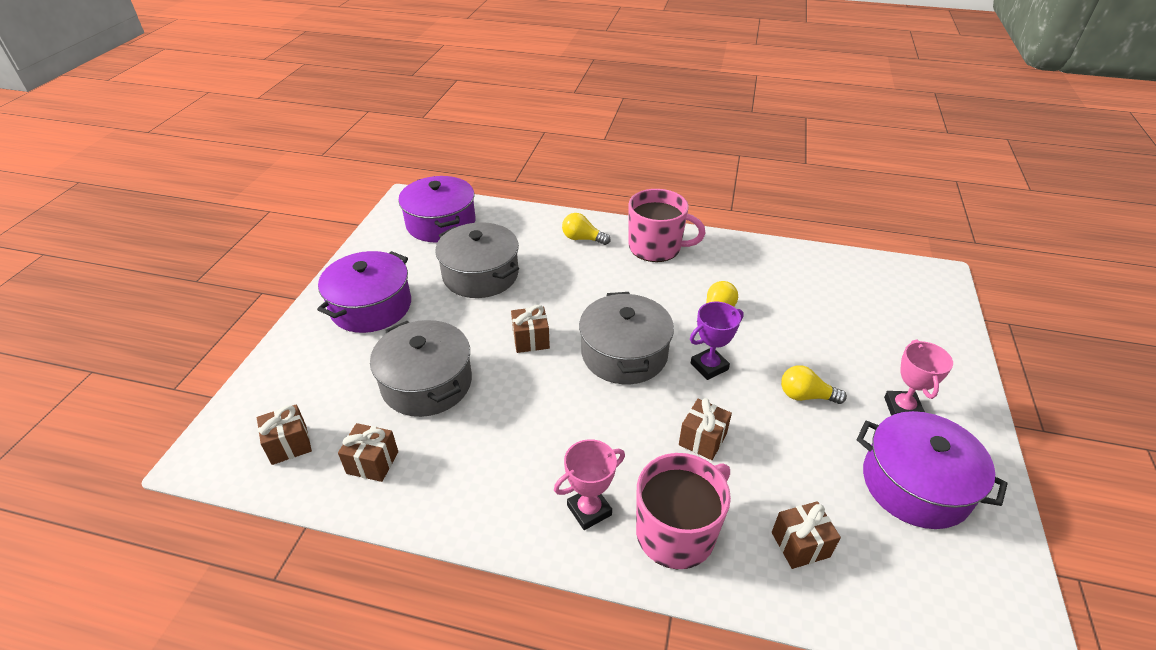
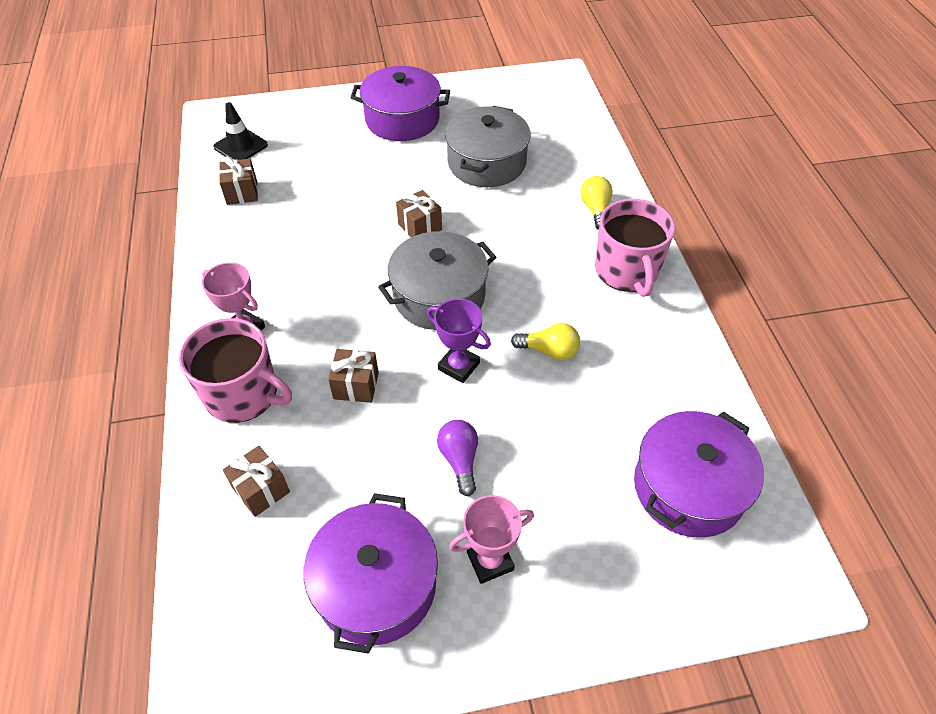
camera: 65 degrees right, 10 degrees up
(289, 444) = (240, 146): brown gift -> black traffic cone
(427, 383) = (333, 186): grey pot -> none
(441, 223) = (542, 109): purple pot -> purple pot (688, 487)
(805, 396) = (460, 460): yellow light bulb -> purple light bulb

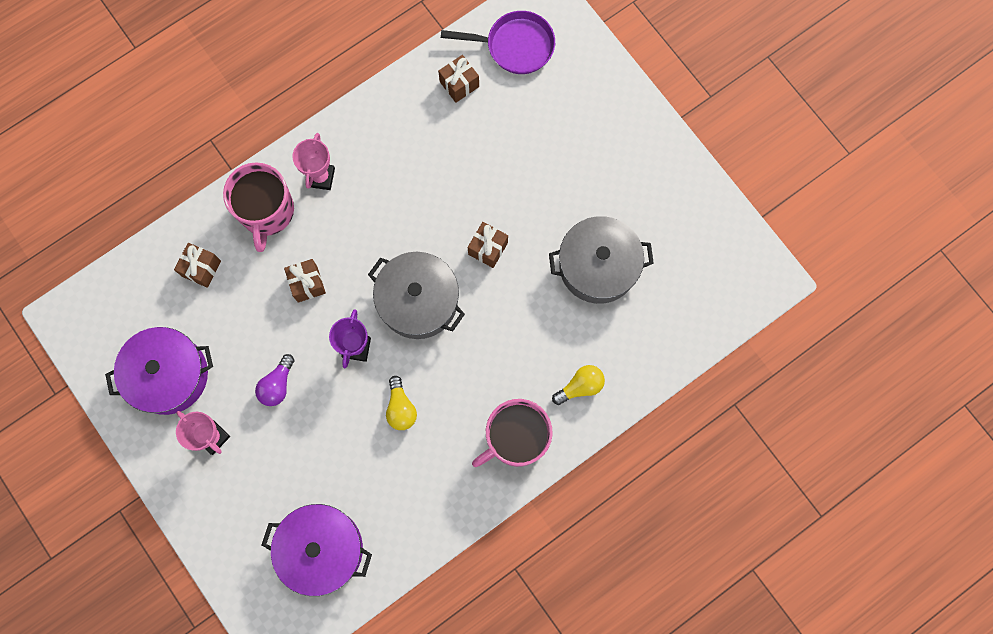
camera: 65 degrees right, 25 degrees up
(240, 146) = (515, 46): black traffic cone -> purple pan
(402, 119) = (622, 162): purple pot -> none
(460, 460) = (277, 385): purple light bulb -> purple light bulb turned 150 degrees clockwise

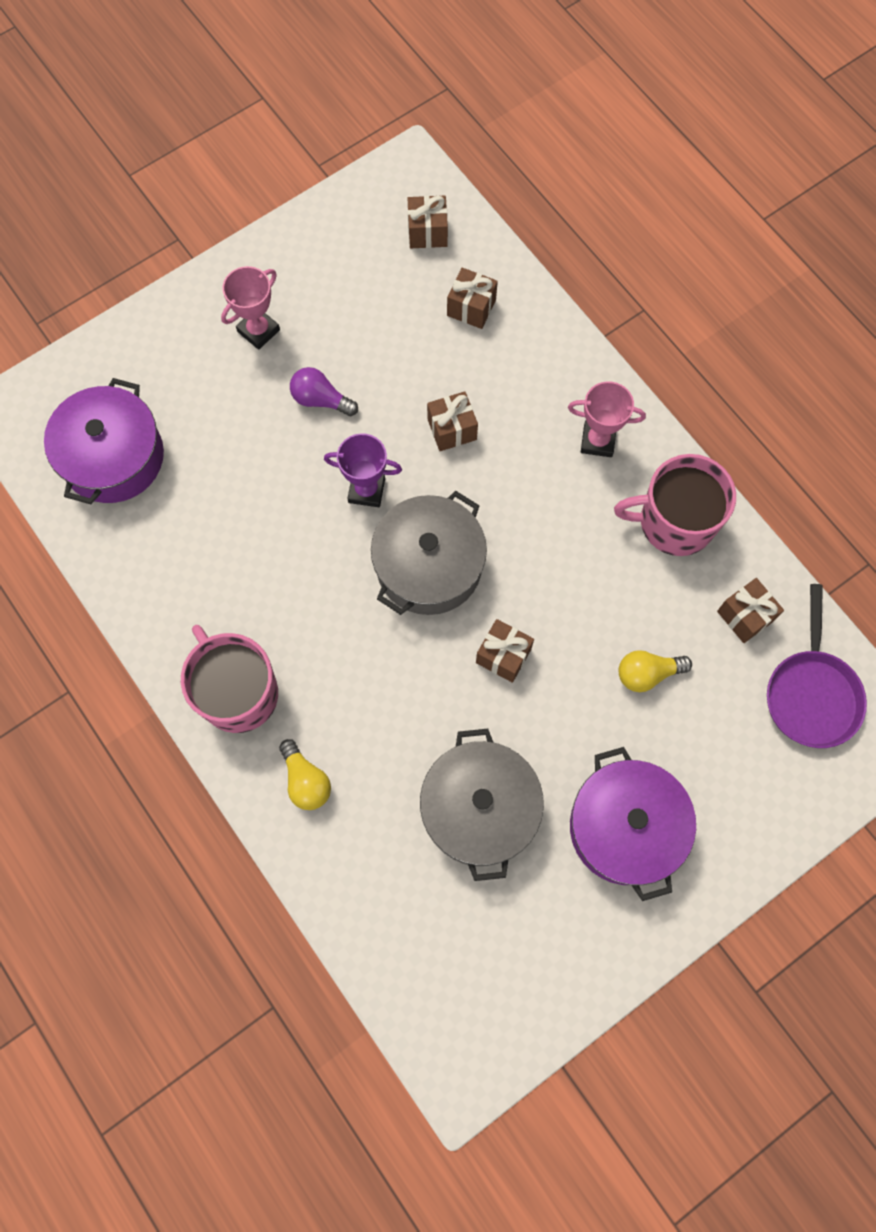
camera: 90 degrees right, 5 degrees down
(129, 302) = (427, 232): none -> brown gift
(168, 375) = (337, 279): purple pot -> purple pot (625, 827)
(266, 211) = (548, 378): pink mug -> pink mug (674, 522)
(401, 408) = (285, 546): yellow light bulb -> yellow light bulb (647, 674)

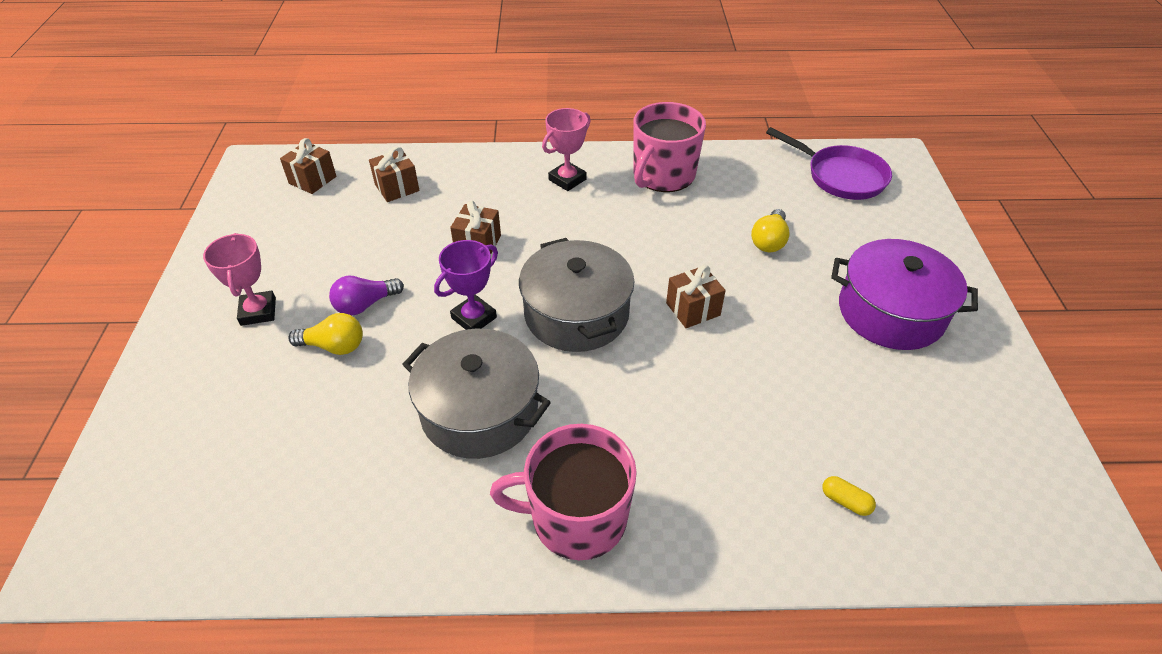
camera: 55 degrees left, 25 degrees down
(113, 457) = (235, 488): purple pot -> none
(306, 781) = (710, 510): yellow light bulb -> yellow light bulb (334, 346)
(379, 875) = (845, 501): none -> yellow capsule
(479, 809) = (821, 392): grey pot -> grey pot (479, 410)
(745, 616) = (760, 177): brown gift -> none

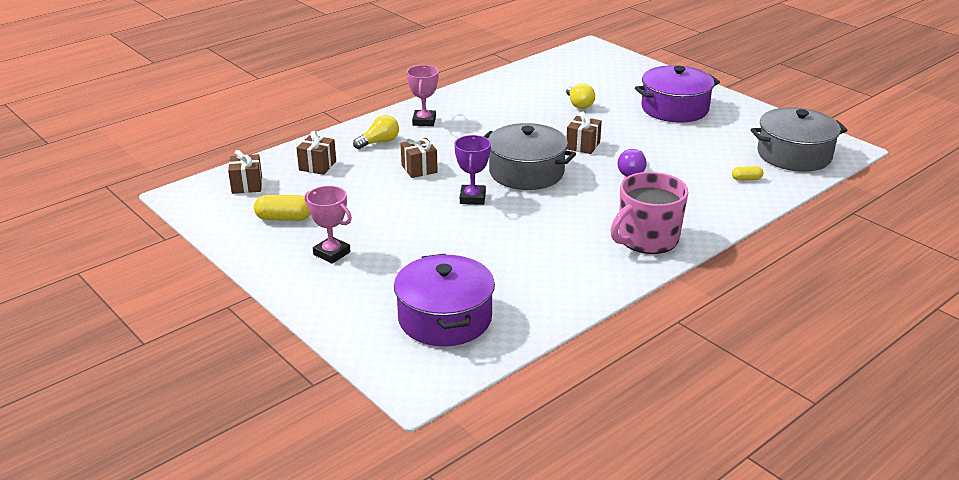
camera: 40 degrees left, 15 degrees down
(222, 479) = (445, 318): none -> purple pot
(284, 239) = (284, 218): none -> yellow capsule
(334, 346) = (410, 244): yellow light bulb -> yellow light bulb (379, 142)
(365, 305) = (397, 221): purple light bulb -> purple light bulb (632, 172)
(479, 410) = (538, 228): grey pot -> grey pot (794, 155)
(663, 175) = (478, 98): pink mug -> none
(841, 176) = (575, 65): purple pan -> none

